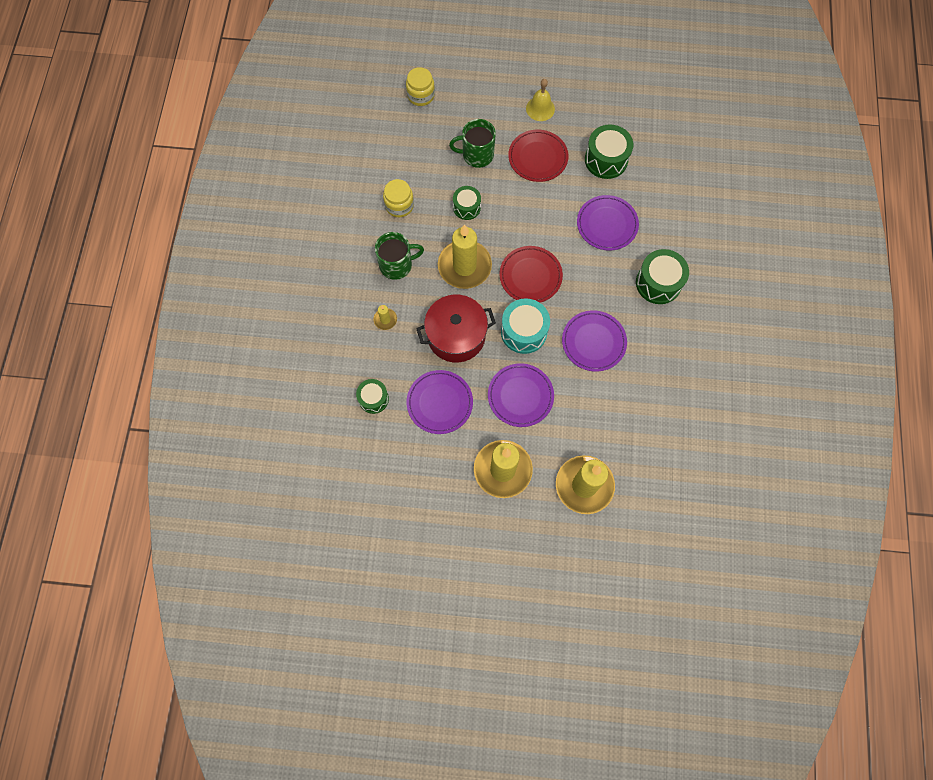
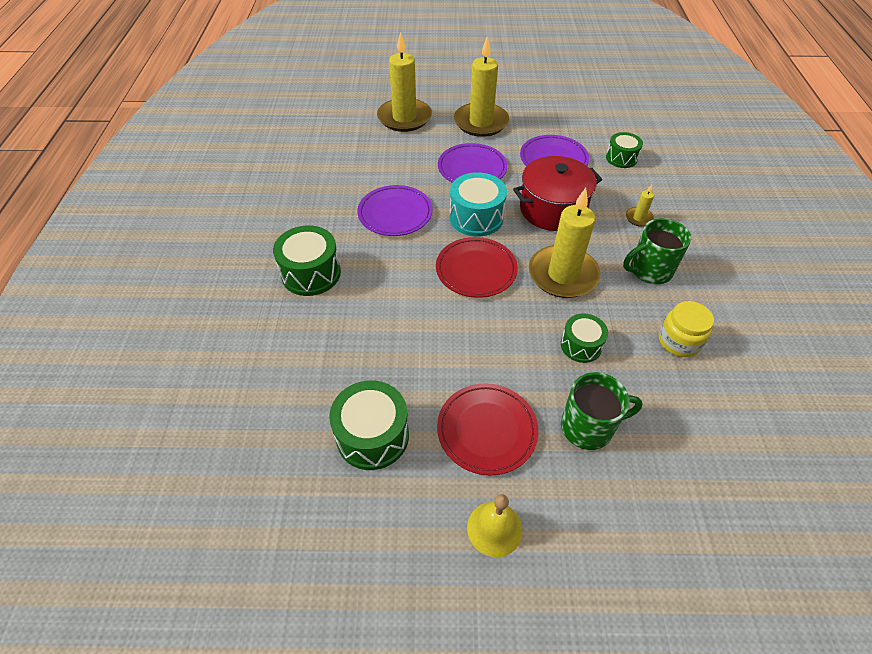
camera: 175 degrees right, 20 degrees down
(421, 95) = (727, 538): yellow jar -> none
(607, 224) = (375, 337): purple plate -> none

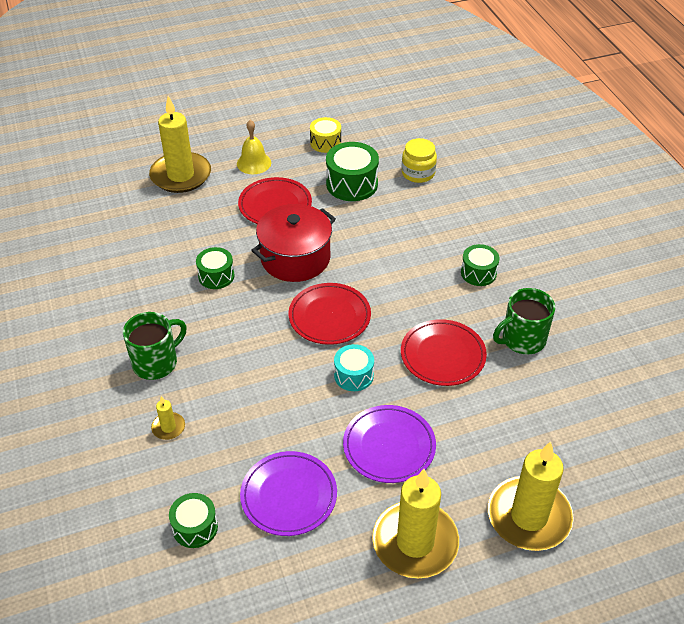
camera: 160 degrees right, 5 degrees down
(311, 273) = (478, 273): green drum -> green drum, size x0.63
(369, 539) = (325, 143): none -> yellow drum
(395, 213) = (443, 355): purple plate -> red plate
(476, 217) = (353, 375): turquoise drum -> turquoise drum, size x0.63
(552, 209) = (271, 411): red pot -> red pot (295, 258)
(563, 275) = (244, 334): yellow candle -> yellow candle (181, 175)
(588, 427) = (203, 224): green mug -> green mug (522, 339)
(679, 341) = (131, 301): yellow jar -> yellow jar (418, 173)

